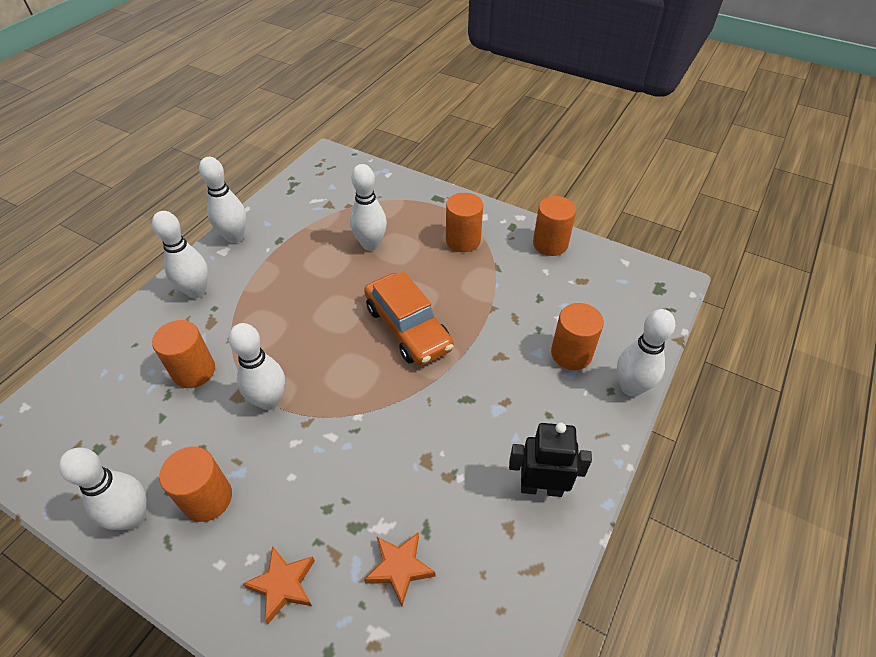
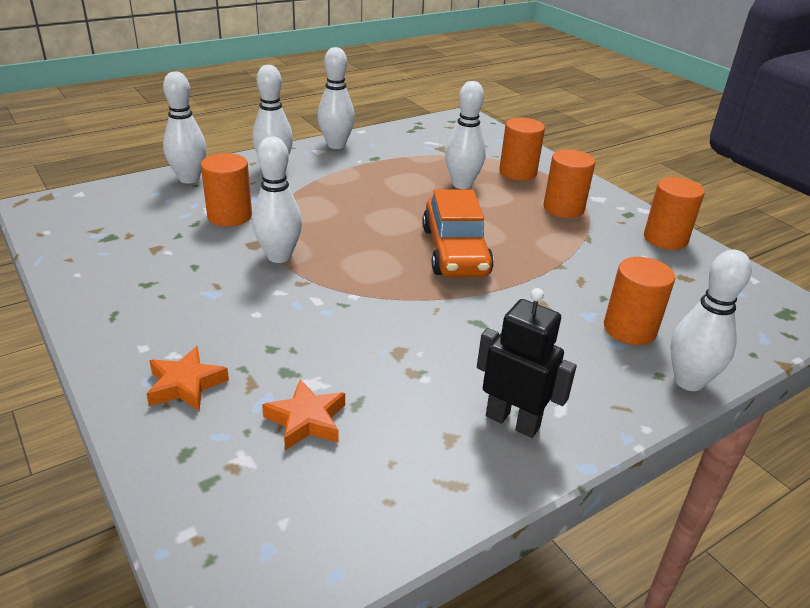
camera: 25 degrees right, 15 degrees down
(133, 517) = (100, 288): white bowling pin -> white bowling pin (189, 179)
(207, 498) = (170, 300): orange cylinder -> orange cylinder (518, 172)

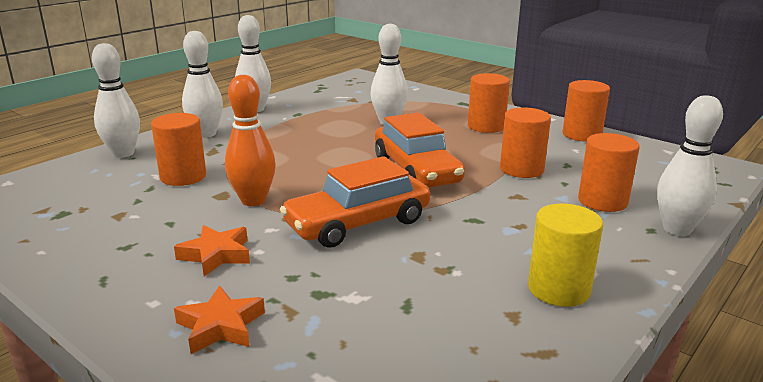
camera: 15 degrees left, 10 degrees down
(279, 256) = (253, 200): white bowling pin -> orange bowling pin
(306, 420) = (367, 330): orange star -> orange star (216, 255)
(362, 302) = (358, 223): none -> orange car
(512, 421) = (558, 289): black robot -> yellow cylinder
(518, 172) = (430, 107): orange cylinder -> orange cylinder (521, 169)

